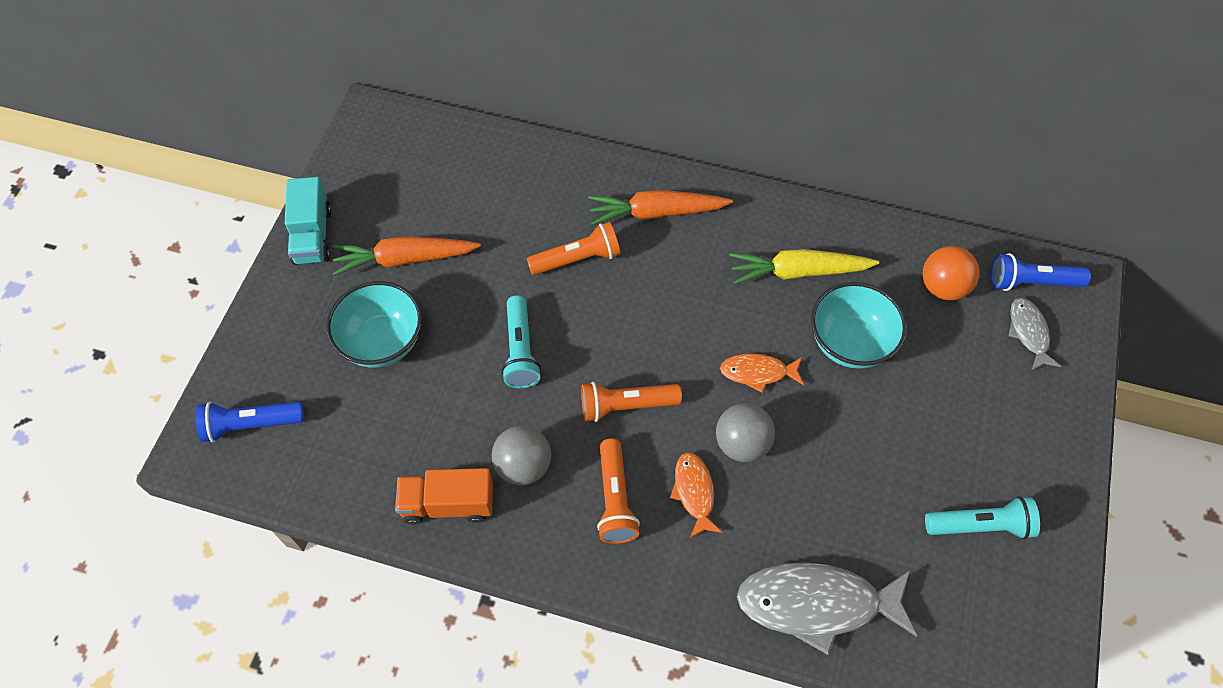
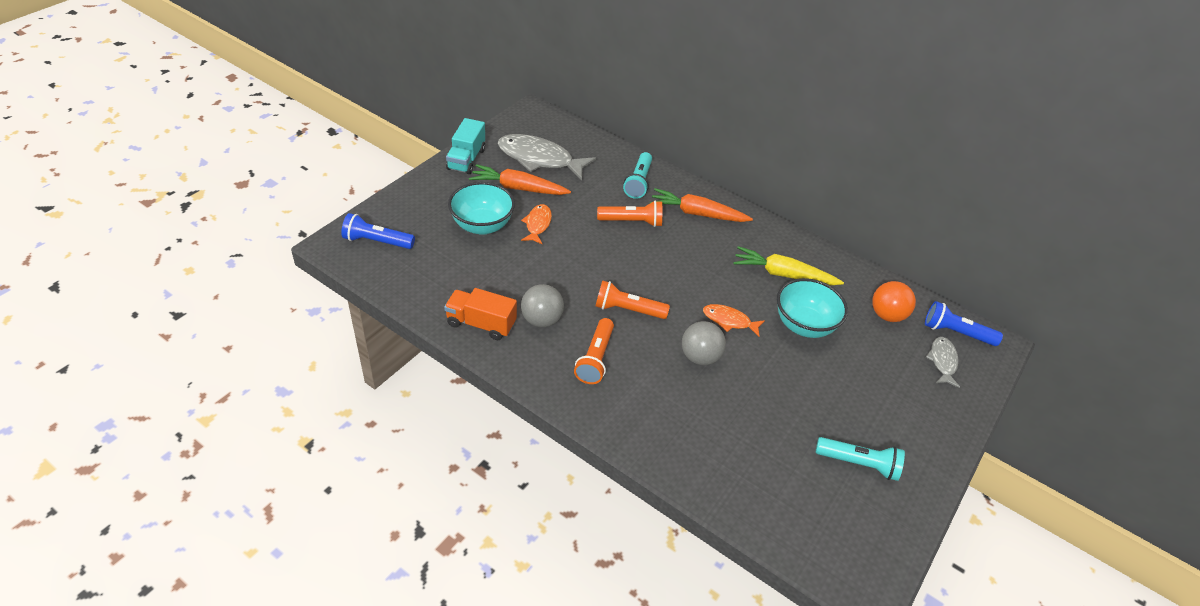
camera: 15 degrees right, 15 degrees down
(520, 351) = (570, 258): turquoise flashlight -> turquoise flashlight (638, 182)
(694, 492) = (653, 373): orange fish -> orange fish (537, 224)
(817, 604) = (713, 468): grey fish -> grey fish (539, 159)

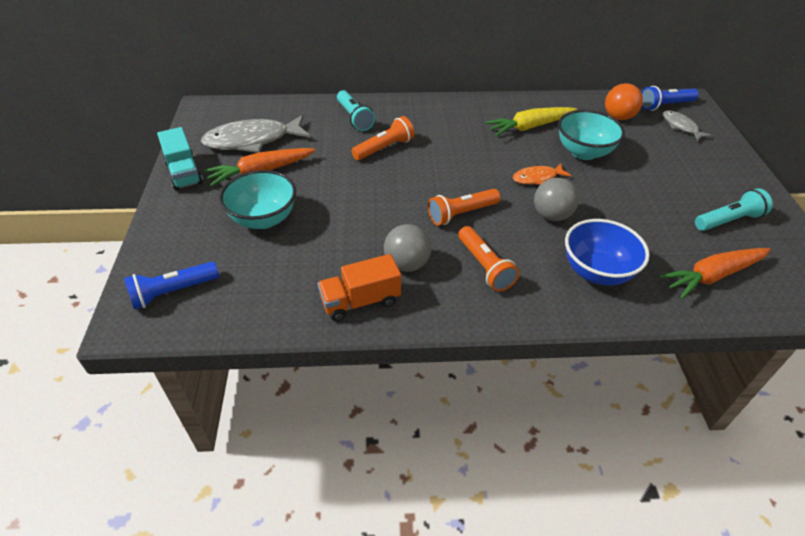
camera: 35 degrees left, 0 degrees up
(537, 224) = (312, 191): orange fish -> none
(677, 420) = (596, 272): none -> blue bowl
(697, 214) = (424, 118): orange carrot -> orange carrot (712, 276)

